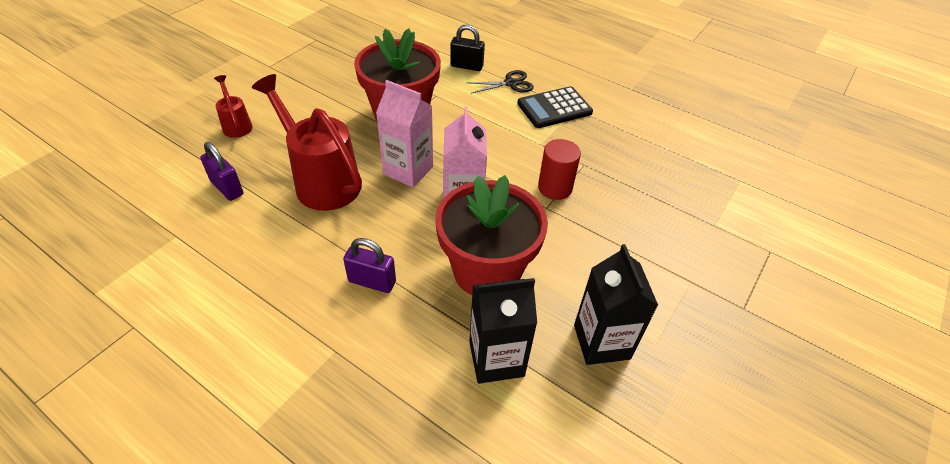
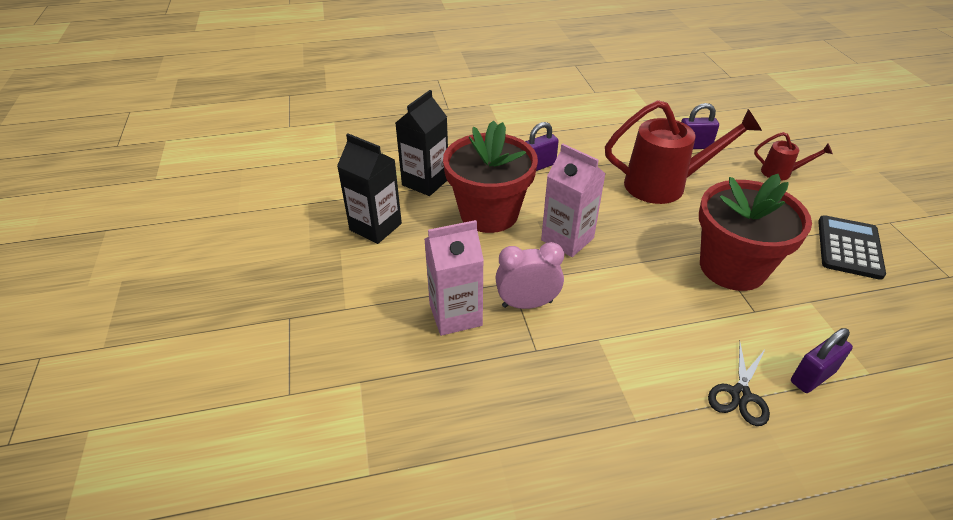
camera: 135 degrees right, 5 degrees down
(408, 170) = (638, 231): pink carton -> pink carton (455, 315)
(466, 66) = (812, 377): black padlock -> purple padlock
(554, 108) = (653, 400): black calculator -> black calculator (849, 248)
(555, 188) = (527, 304): red cylinder -> pink clock

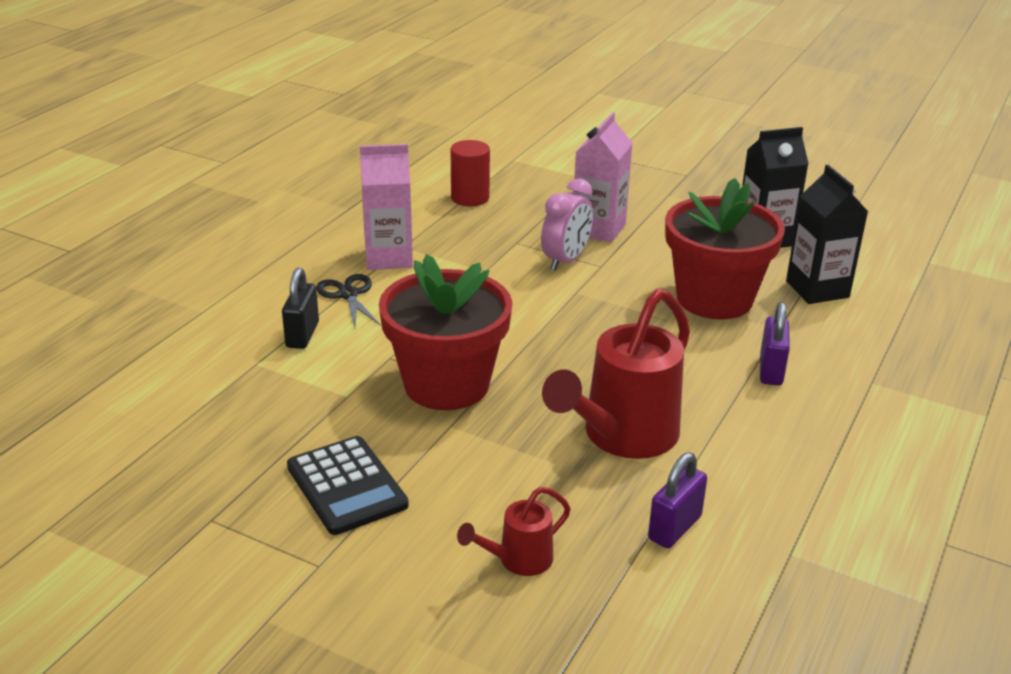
camera: 130 degrees right, 10 degrees down
(495, 443) = (470, 198): none -> red cylinder
(567, 239) = (617, 319): pink carton -> pink carton (388, 258)
(812, 377) = (302, 335): purple padlock -> black padlock

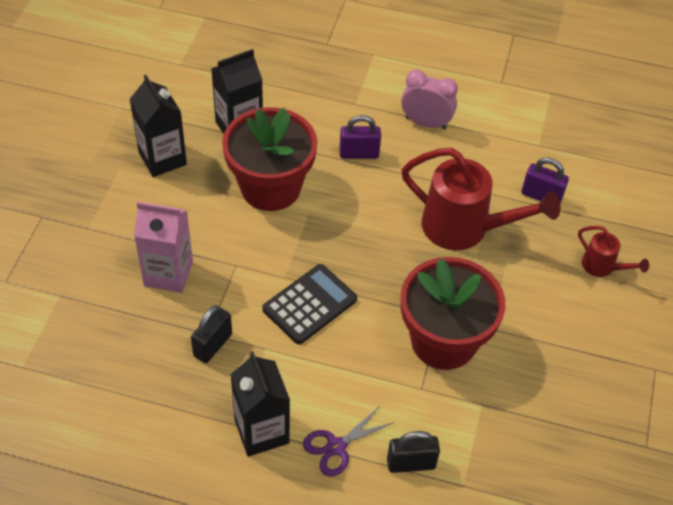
camera: 105 degrees left, 20 degrees up
(346, 486) = (579, 374): black calculator -> black calculator (310, 304)
(348, 295) = (336, 446): black scissors -> purple scissors
(388, 258) = (261, 431): pink carton -> black carton
(470, 198) = (122, 388): red cylinder -> none
(500, 243) = (213, 345): none -> black padlock
(565, 260) = (233, 291): pink clock -> pink clock (425, 123)

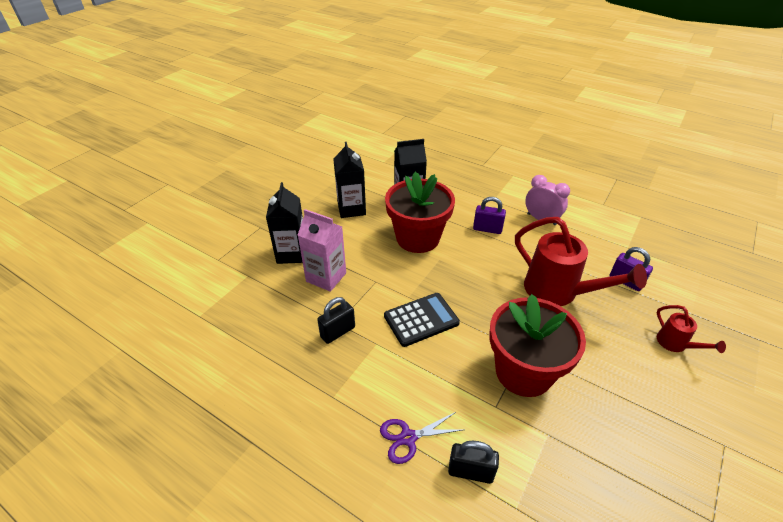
camera: 20 degrees right, 10 degrees down
(261, 431) = (350, 408): black carton -> black carton (292, 253)

